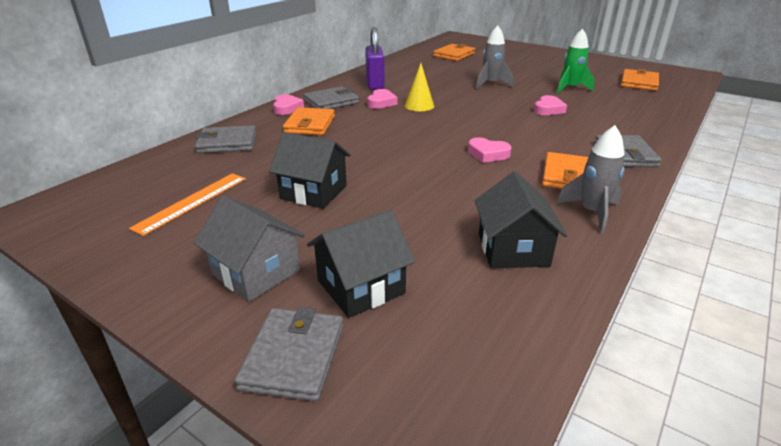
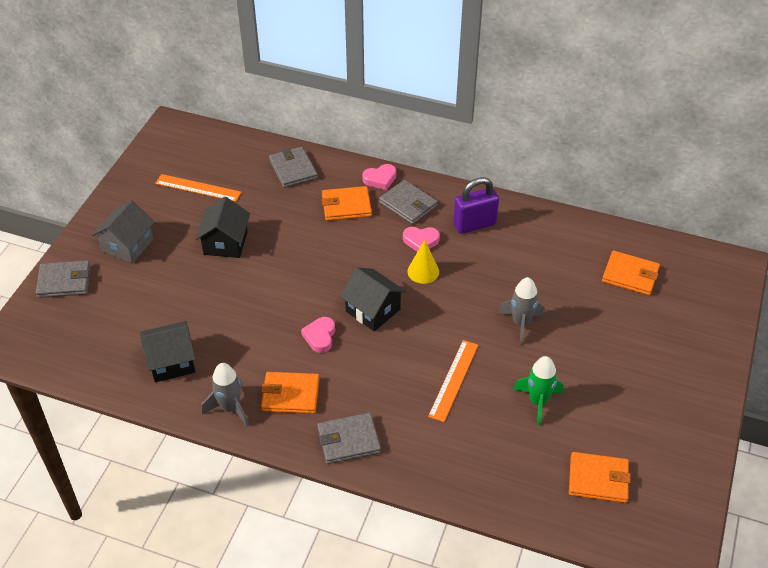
camera: 75 degrees right, 15 degrees up
(361, 287) = (121, 294): black house -> black house (373, 310)
(548, 109) = (453, 380): pink heart -> orange ruler

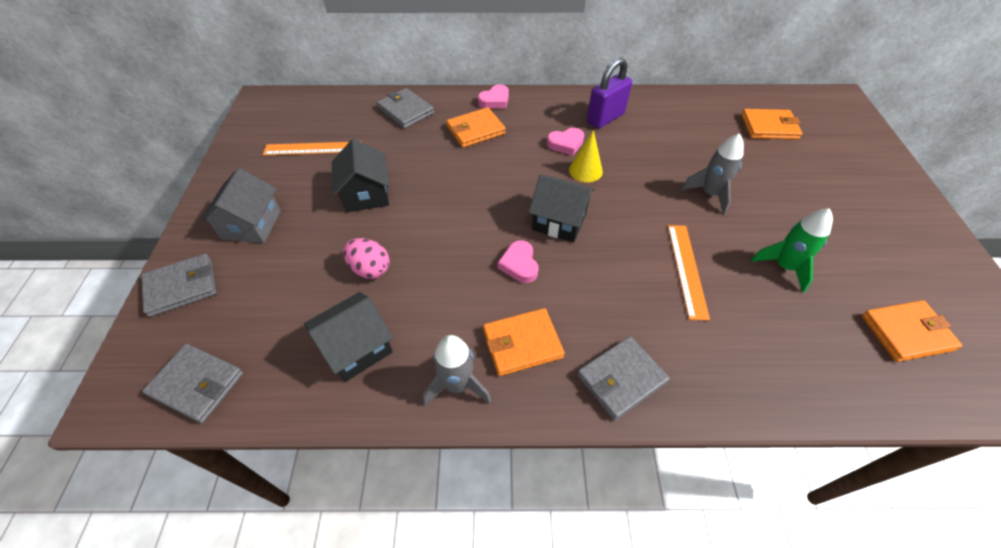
camera: 20 degrees left, 5 degrees up
(203, 307) = (370, 269): none -> pink egg
(408, 204) = (534, 115): grey wallet -> grey wallet (197, 384)

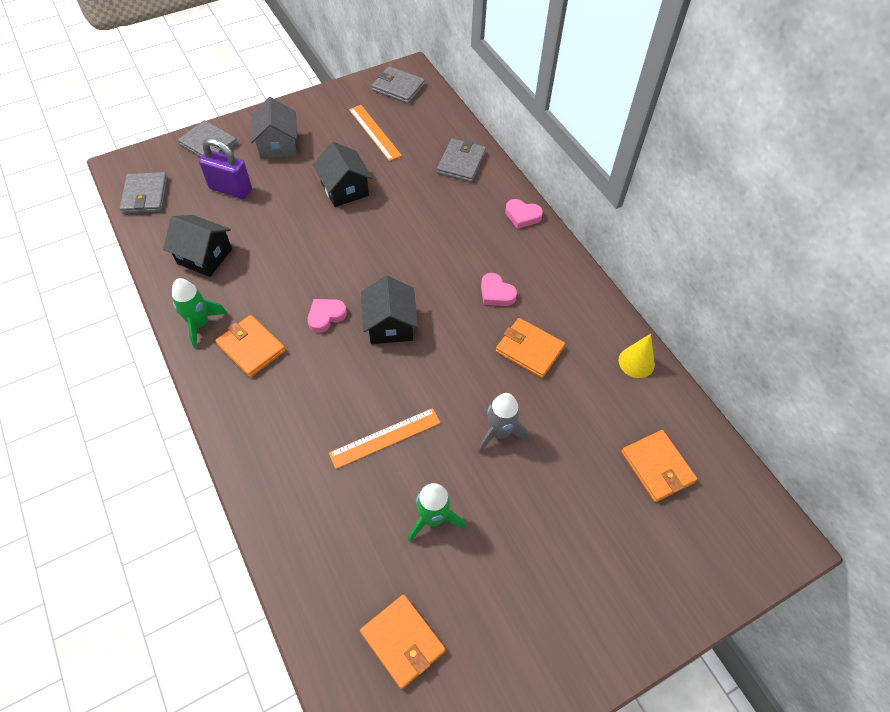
camera: 60 degrees right, 5 degrees up
(251, 225) = (278, 145): grey house -> grey house turned 75 degrees counterclockwise
(366, 194) = (345, 189): black house -> black house turned 75 degrees counterclockwise
(370, 269) = (273, 229): pink egg -> none
(457, 385) = (200, 324): grey rocket -> green rocket
(475, 130) = (469, 220): orange wallet -> orange wallet (529, 349)
(585, 170) = (468, 321): yellow cone -> yellow cone (636, 362)
(605, 118) = (560, 311): purple padlock -> purple padlock (230, 189)
(621, 379) = (248, 421): grey wallet -> grey wallet (398, 87)

